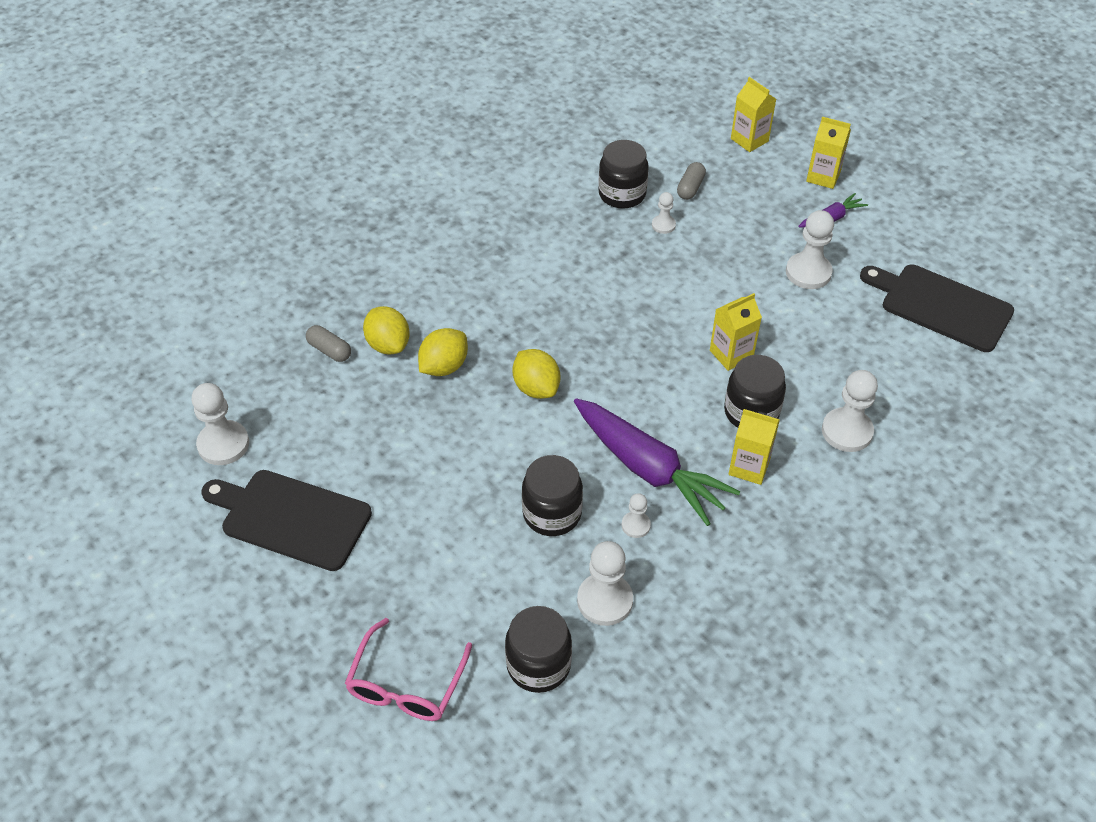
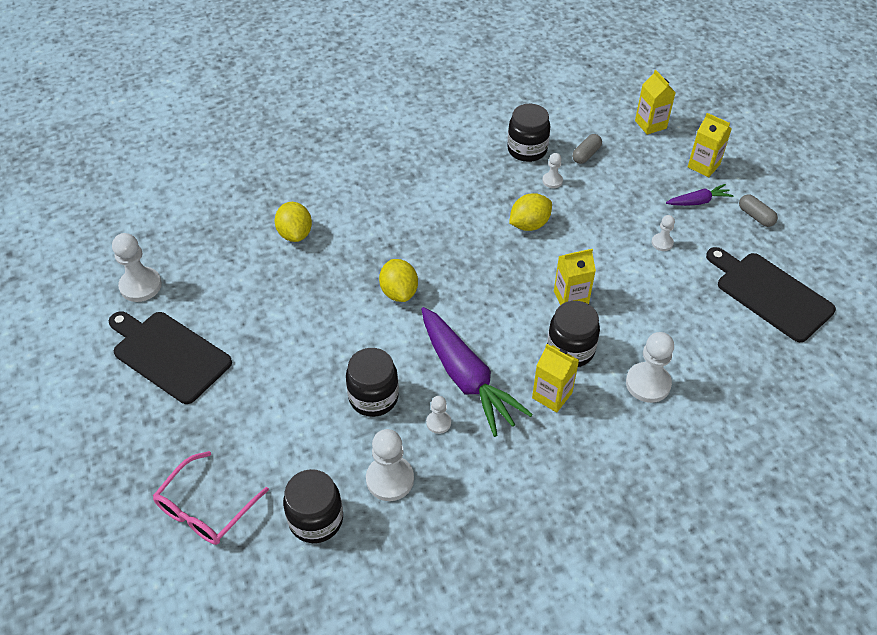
camera: 15 degrees right, 0 degrees up
(329, 350) = (248, 229): grey capsule -> grey capsule (755, 216)
(444, 366) = (332, 260): yellow lemon -> yellow lemon (529, 224)
(808, 272) = (662, 243): white pawn -> white pawn, size x0.54

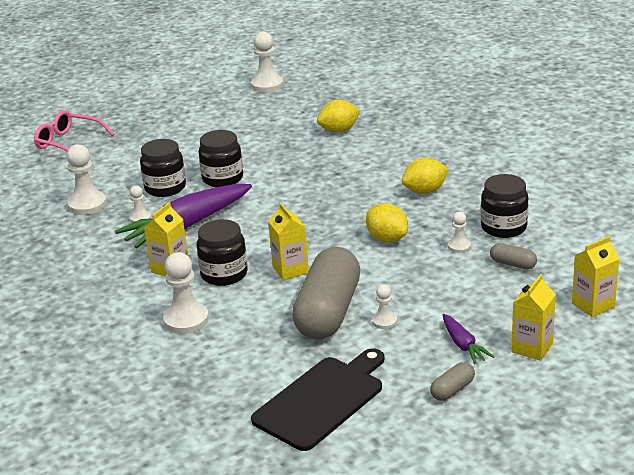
camera: 85 degrees right, 20 degrees down
(168, 355) = (201, 107): black cutting board -> none
(316, 519) = (55, 181): black jar -> black jar (222, 178)
(399, 292) = (280, 184): yellow lemon -> yellow lemon (425, 191)
(644, 277) = (328, 312): none -> grey capsule

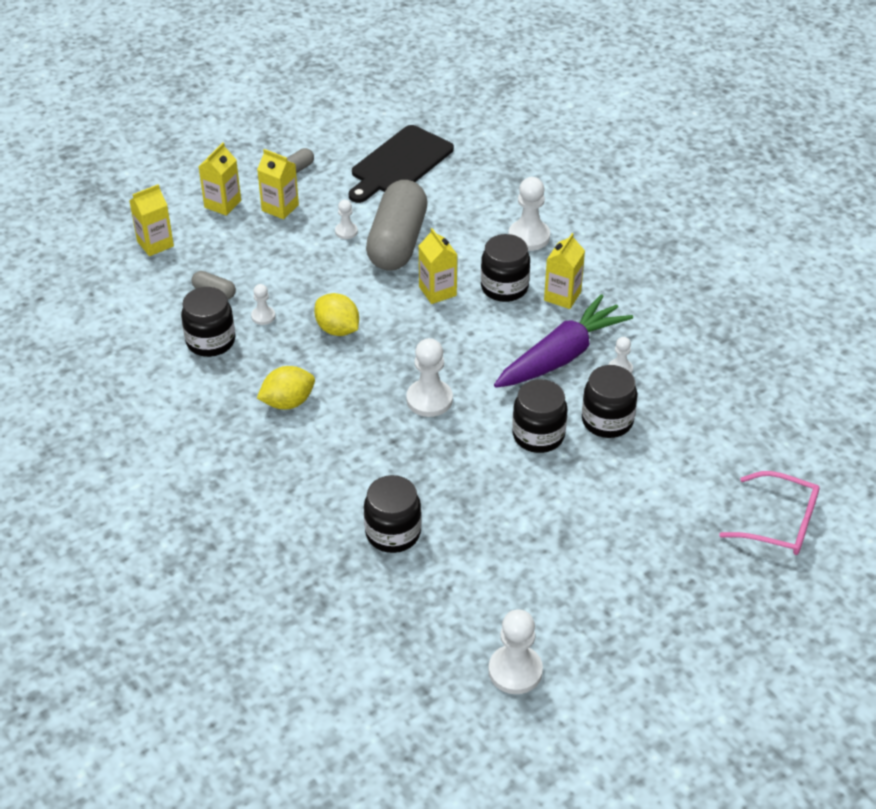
camera: 175 degrees right, 15 degrees up
(87, 204) = (694, 394): white pawn -> white pawn (429, 399)
(339, 130) = (393, 533): yellow lemon -> black jar
(463, 345) = (280, 207): purple carrot -> yellow carton

